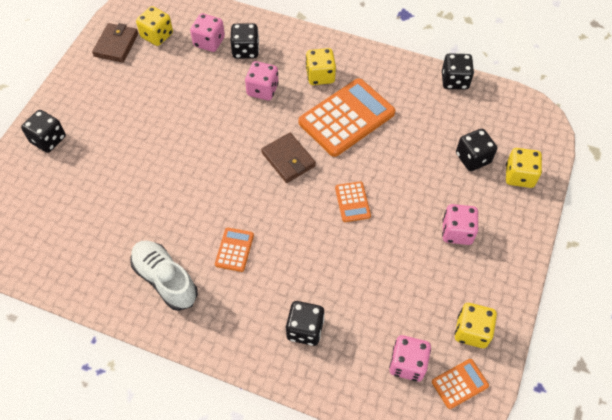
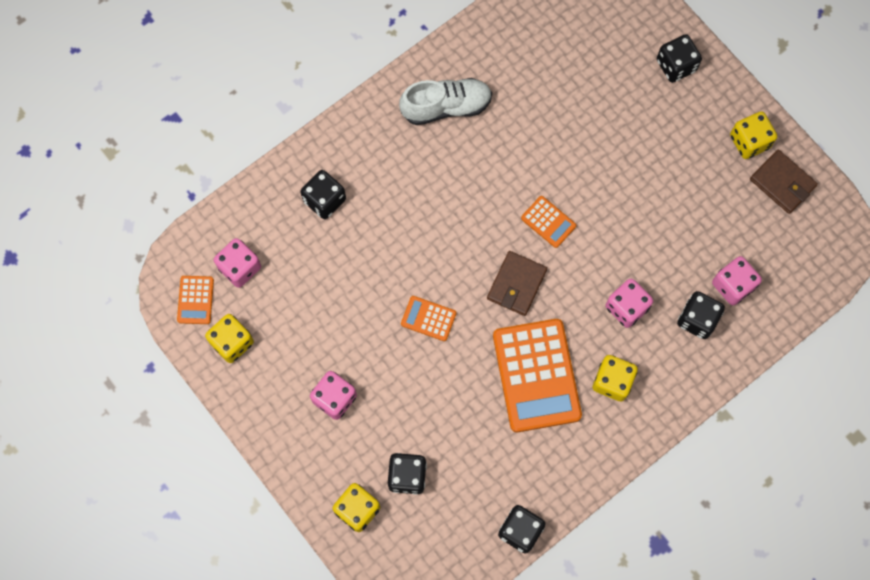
camera: 120 degrees right, 15 degrees up
(157, 35) = (774, 233): yellow dice -> yellow dice (749, 141)
(234, 250) = (441, 180): orange calculator -> orange calculator (548, 222)
(288, 159) = (516, 284): brown wallet -> brown wallet turned 60 degrees counterclockwise

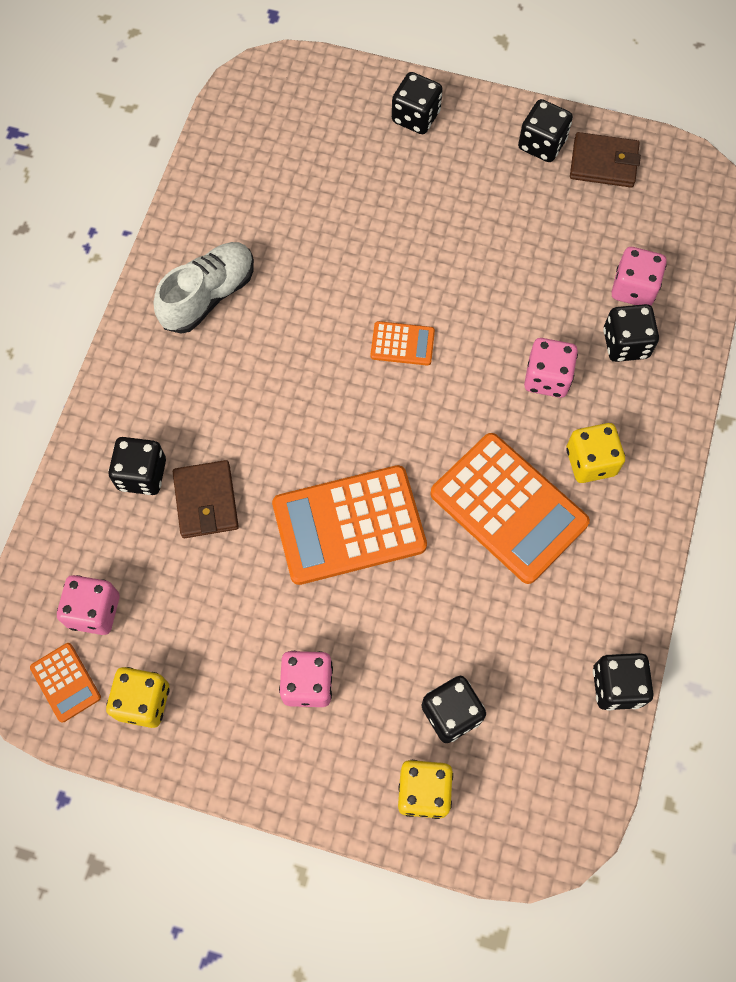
camera: 35 degrees left, 5 degrees down
(428, 318) = (349, 525): orange calculator -> orange calculator, size x2.14
(516, 284) = (417, 428): brown wallet -> brown wallet (206, 501)
(749, 141) = (542, 144): yellow dice -> black dice

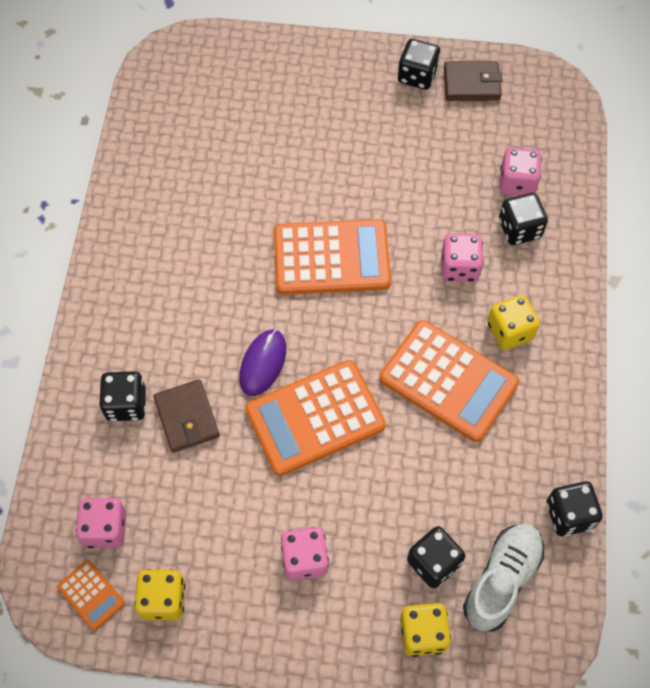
camera: 10 degrees left, 5 degrees down
(208, 296) = (156, 243): white shoe -> white shoe (501, 580)
(302, 453) = (263, 363): none -> purple mouse
(402, 344) = (331, 258): orange calculator -> orange calculator, size x2.14
(416, 117) = (306, 68): black dice -> none

